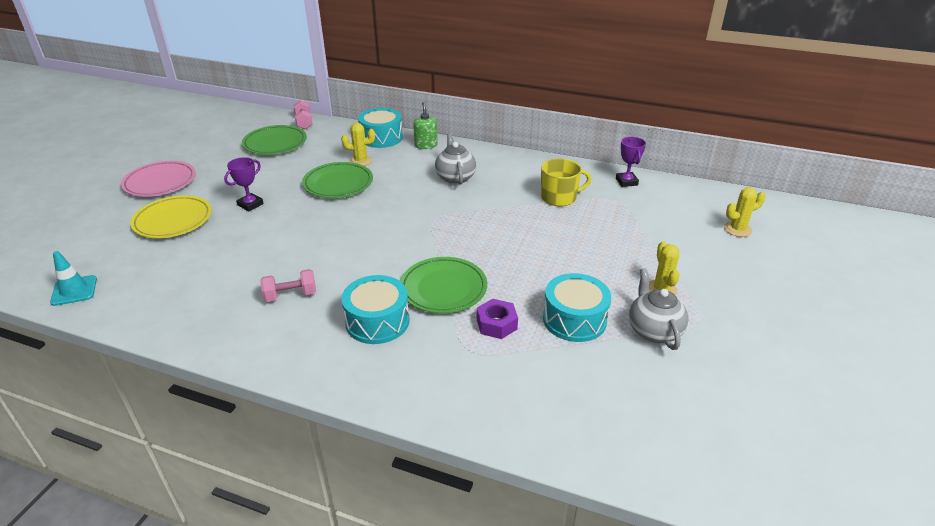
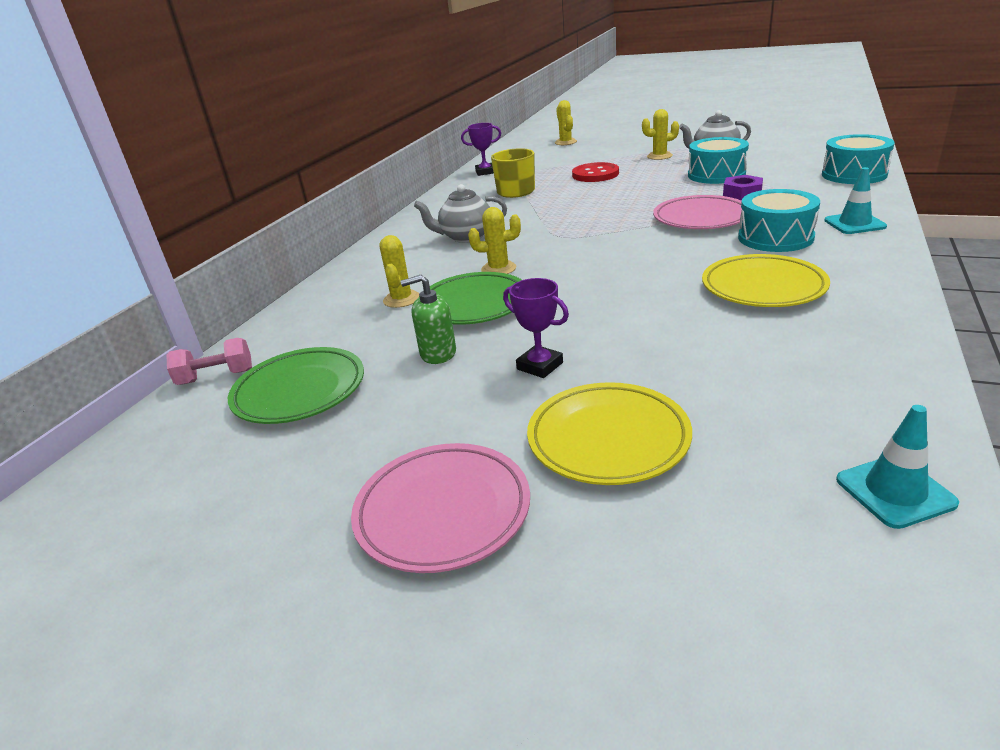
camera: 85 degrees left, 5 degrees down
(291, 295) = (763, 287): pink dumbbell -> yellow plate
(381, 138) = (326, 295): turquoise drum -> turquoise drum (854, 174)
(385, 378) = (854, 224): none -> turquoise traffic cone
(387, 191) = (498, 269): none -> yellow cactus
(426, 145) = (367, 262): green soap dispenser -> green soap dispenser (438, 353)
(443, 289) = (701, 218): green plate -> pink plate
(599, 242) = (595, 174): none -> red button

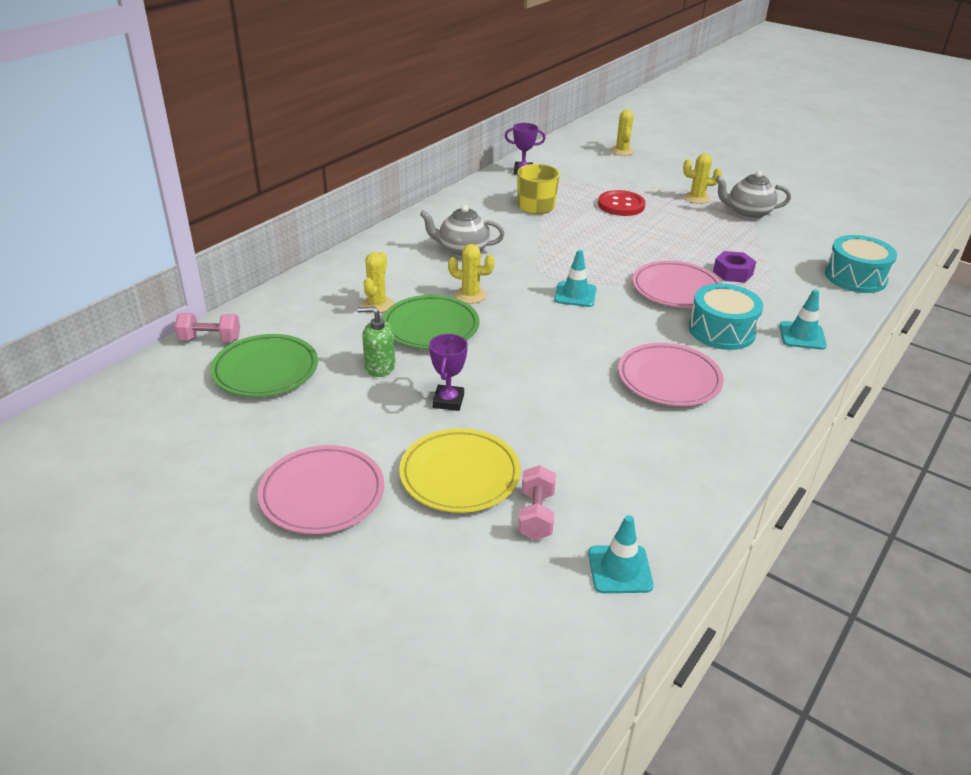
camera: 10 degrees right, 5 degrees up
(540, 366) = (448, 401): purple trophy -> purple trophy turned 45 degrees clockwise
(606, 244) = (575, 294): none -> turquoise traffic cone
(716, 175) = (730, 239): turquoise drum -> none
(736, 457) = (536, 515): none -> pink dumbbell
(763, 287) = (669, 379): yellow plate -> pink plate

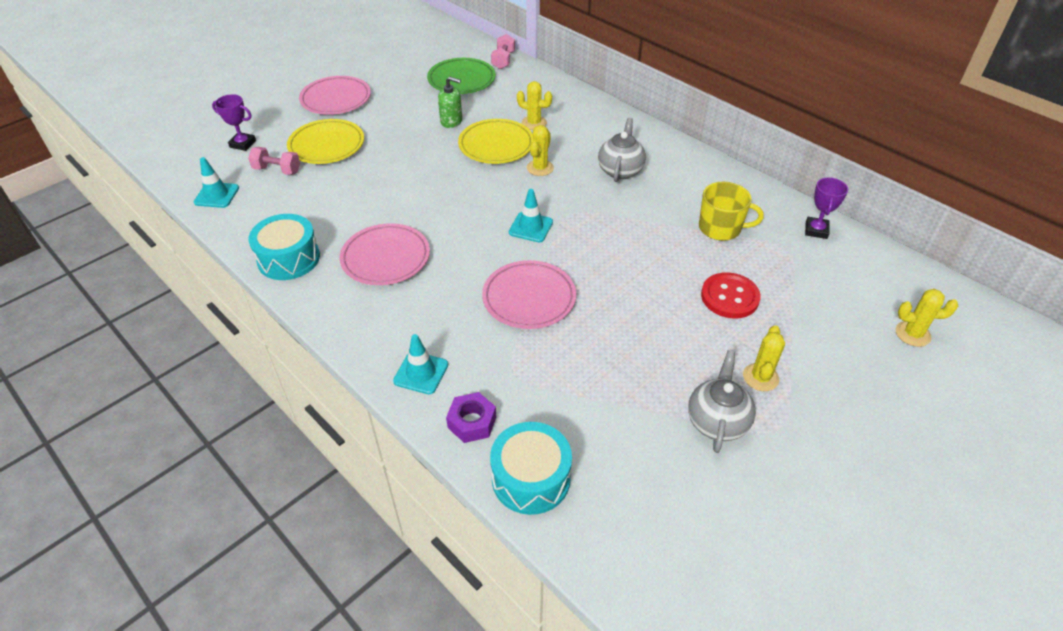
camera: 100 degrees right, 10 degrees up
(379, 367) = (451, 121): green soap dispenser -> green soap dispenser turned 90 degrees clockwise
(431, 327) = (496, 145): green plate -> yellow plate
(448, 401) = (402, 147): purple trophy -> purple trophy (243, 144)
(721, 331) = (447, 312): turquoise drum -> turquoise drum (289, 258)
(732, 273) = (557, 355): purple nut -> purple nut (472, 422)

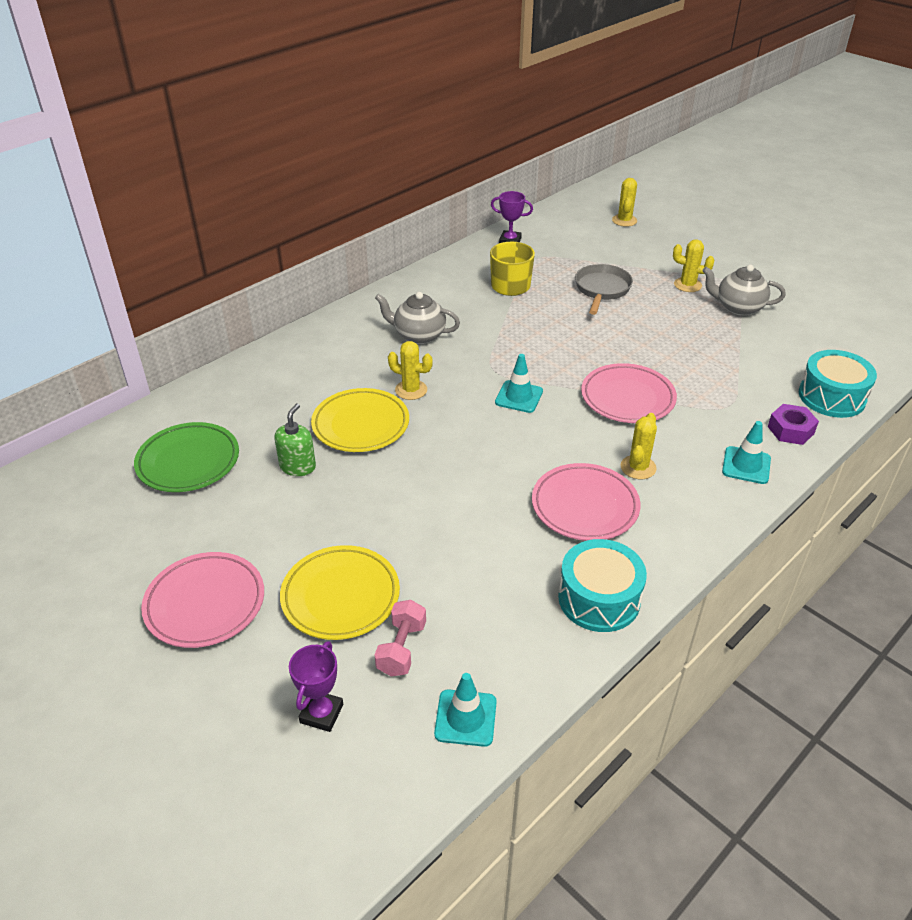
camera: 90 degrees left, 5 degrees down
(503, 60) = (146, 422): pink dumbbell -> none
(534, 123) = (315, 394): yellow cactus -> yellow cactus (638, 467)
(729, 297) = (602, 289): red button -> grey pan

